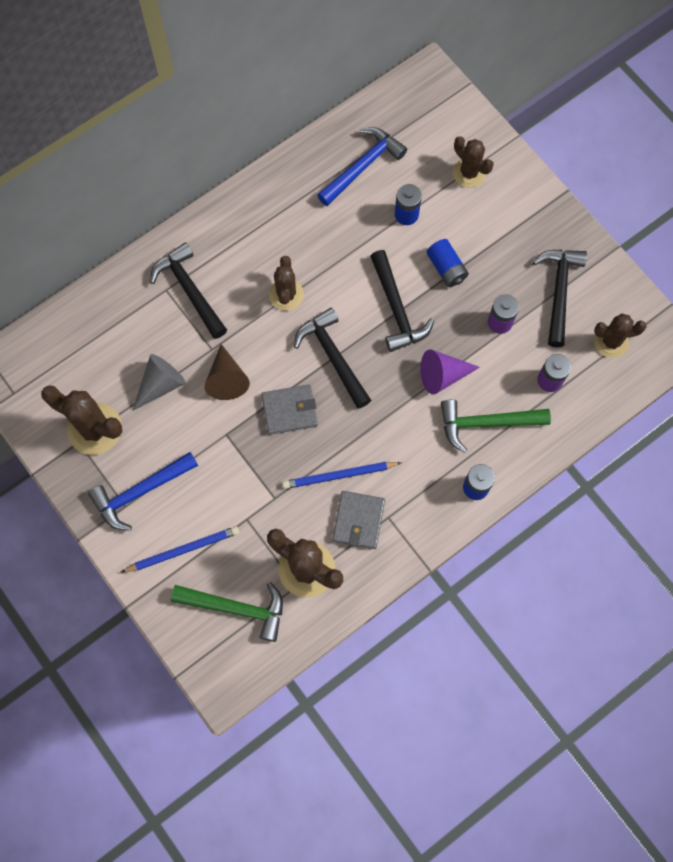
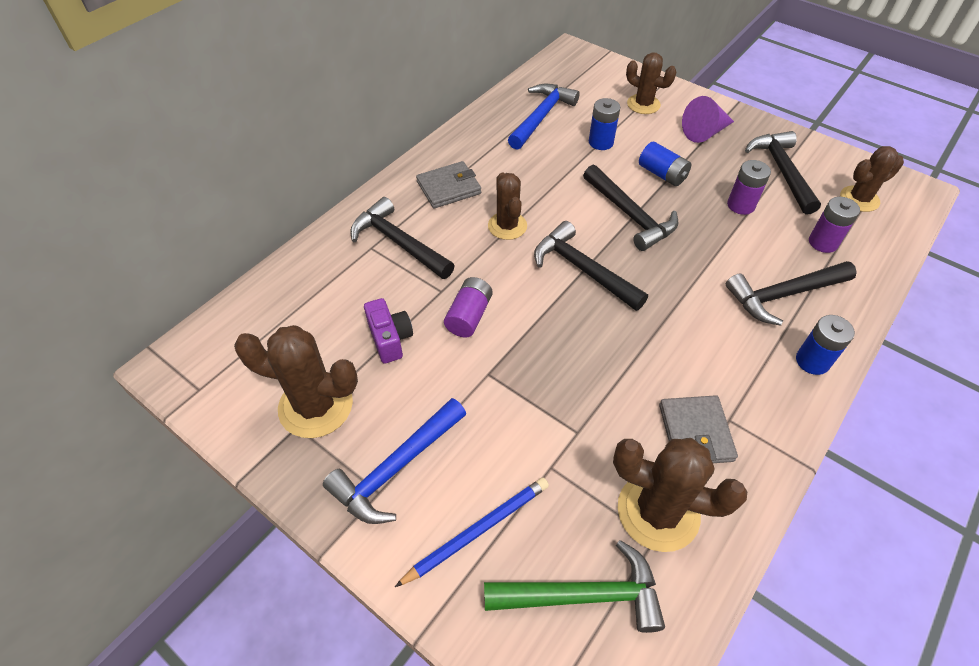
camera: 15 degrees left, 20 degrees down
(160, 384) = (390, 339): grey cone -> purple camera
(226, 379) = (469, 316): brown cone -> purple battery
(289, 410) = (556, 331): grey wallet -> grey wallet (449, 187)
(339, 475) = (647, 386): blue pencil -> none
(442, 375) = (710, 261): purple cone -> purple cone (705, 132)
(486, 423) = (783, 295): green hammer -> black hammer

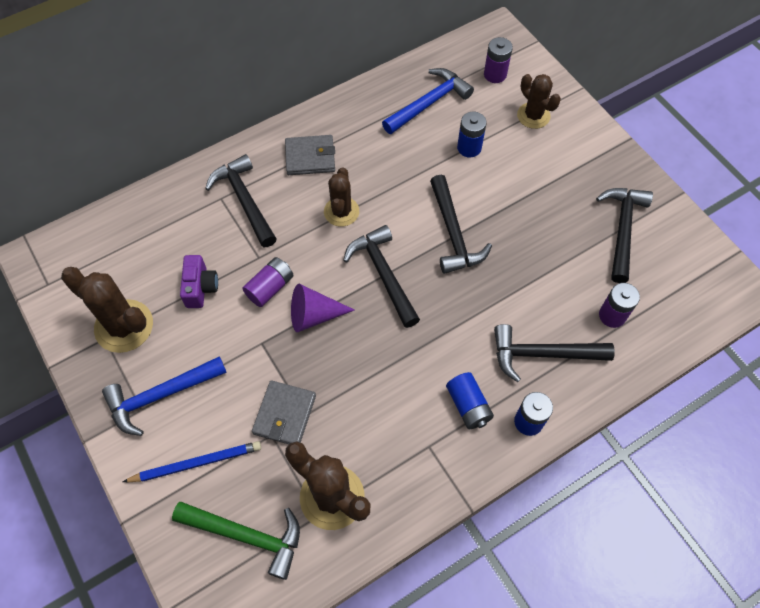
camera: 20 degrees right, 10 degrees up
(662, 174) = (506, 199): blue battery -> blue battery (468, 405)
(695, 432) = (395, 447): grey wallet -> grey wallet (285, 414)
(705, 132) = (574, 165): purple cone -> purple cone (314, 315)
(741, 205) = (560, 254): purple battery -> purple battery (495, 74)
(859, 199) = (678, 282): brown cactus -> none

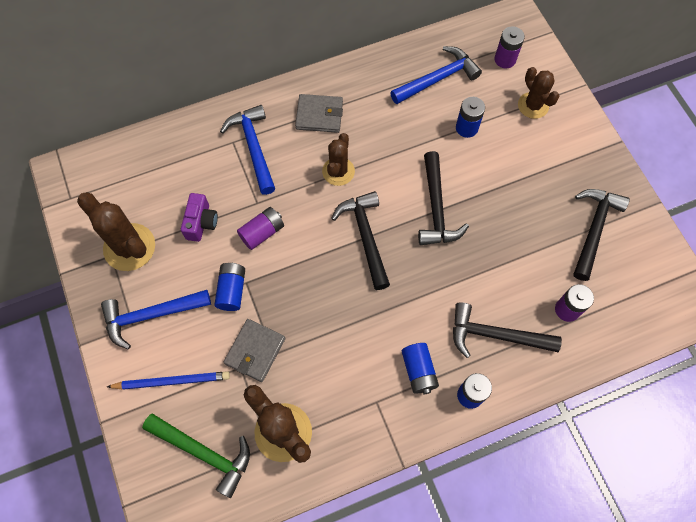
camera: 10 degrees right, 5 degrees up
(244, 200) = (253, 147): black hammer -> blue hammer
(247, 354) = (232, 290): none -> blue battery
(314, 315) = (297, 265): purple cone -> none

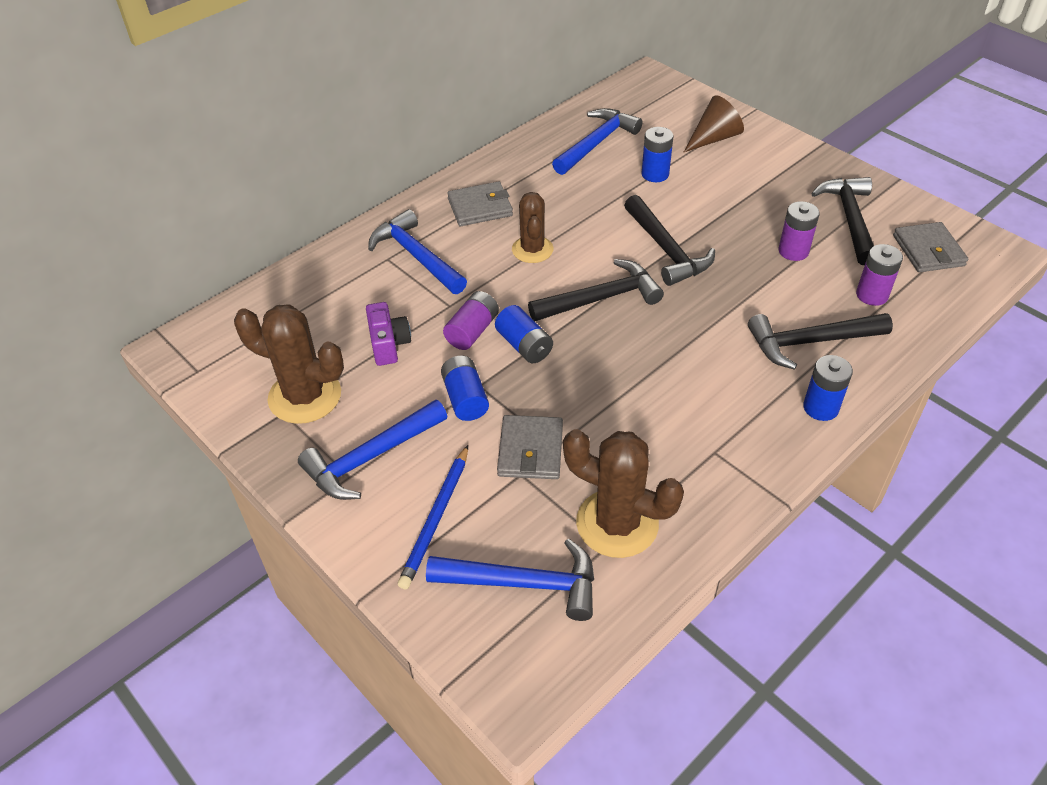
camera: 20 degrees left, 20 degrees down
(172, 381) = (436, 519): blue pencil -> blue pencil turned 135 degrees clockwise
(204, 452) = (524, 583): green hammer -> blue hammer
(365, 237) = (601, 298): black hammer -> black hammer turned 105 degrees clockwise
(418, 371) = (745, 404): blue battery -> blue battery (524, 345)
(505, 59) = (659, 110): purple battery -> purple battery (793, 251)
(533, 105) = (713, 138): brown cactus -> brown cone
(637, 284) = (928, 250): none -> grey wallet

